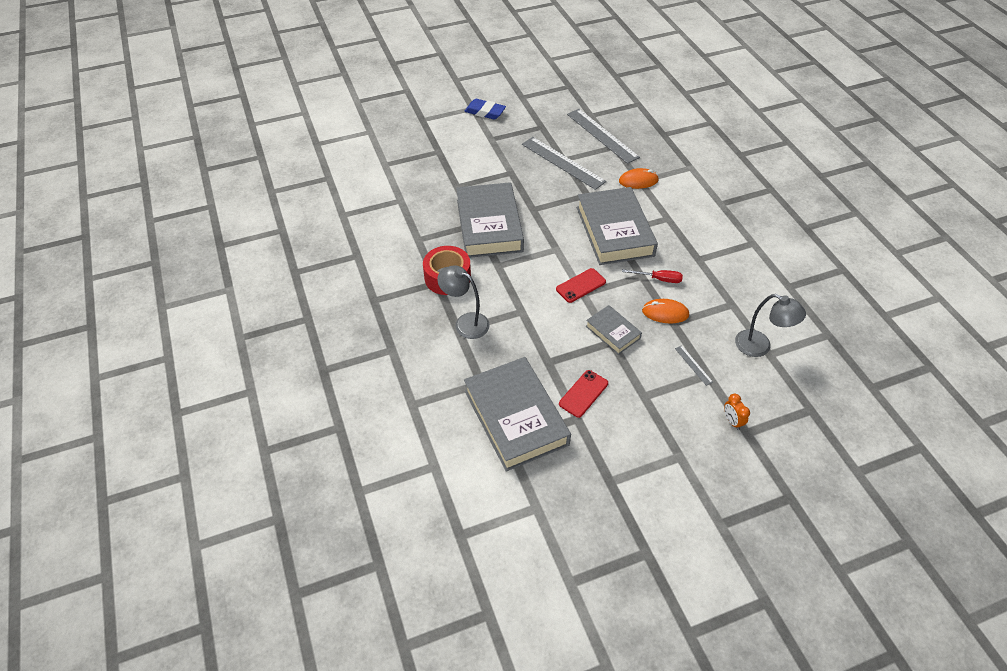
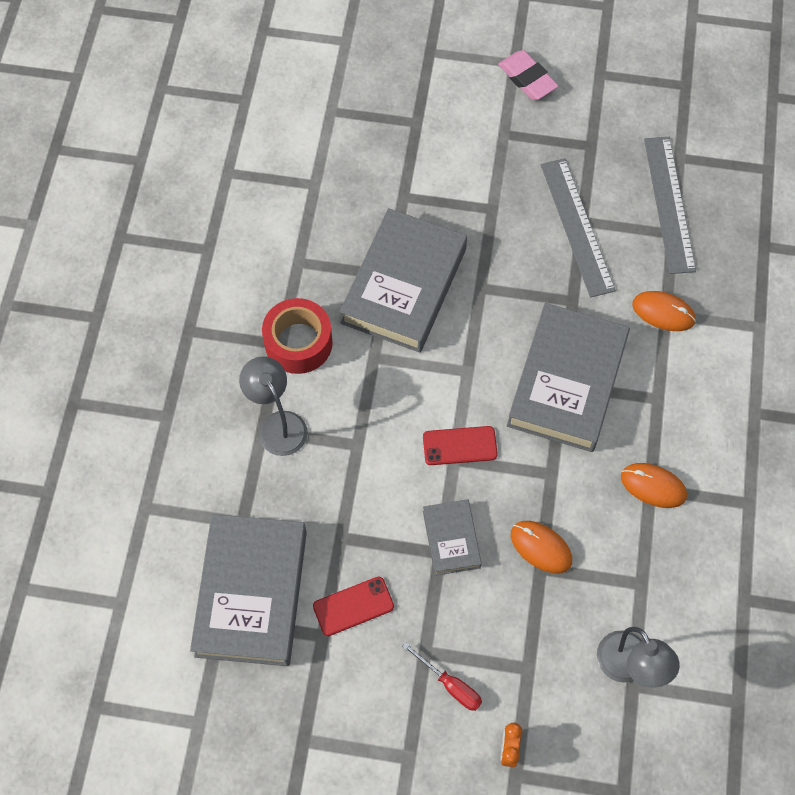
camera: 30 degrees right, 15 degrees up
(485, 112) = (527, 78): blue eraser -> pink eraser
(658, 279) = (571, 491): red screwdriver -> red screwdriver (450, 685)
(693, 365) = (520, 644): grey ruler -> none
(699, 257) = (653, 486): none -> orange mouse

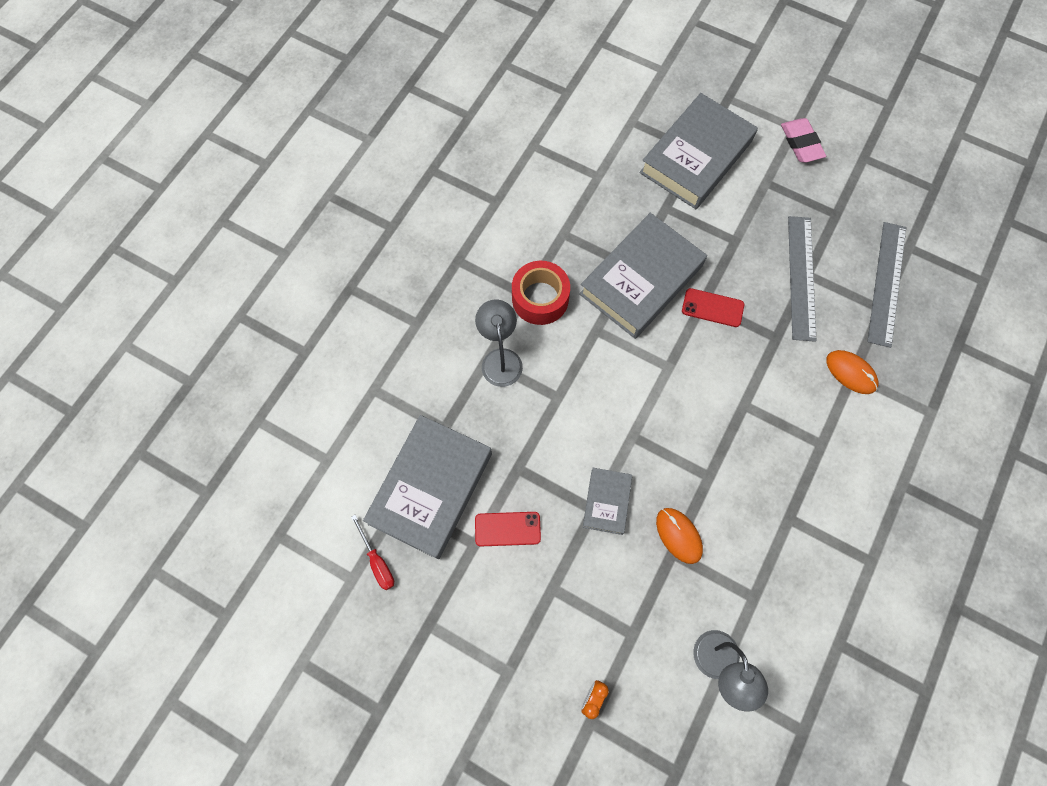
camera: 20 degrees right, 5 degrees up
(450, 685) = (563, 624): red screwdriver -> red screwdriver (377, 561)
(459, 446) = (640, 426): red phone -> red phone (712, 308)
(566, 382) = (748, 404): grey book -> grey book (696, 157)
(653, 486) = (792, 517): orange mouse -> none

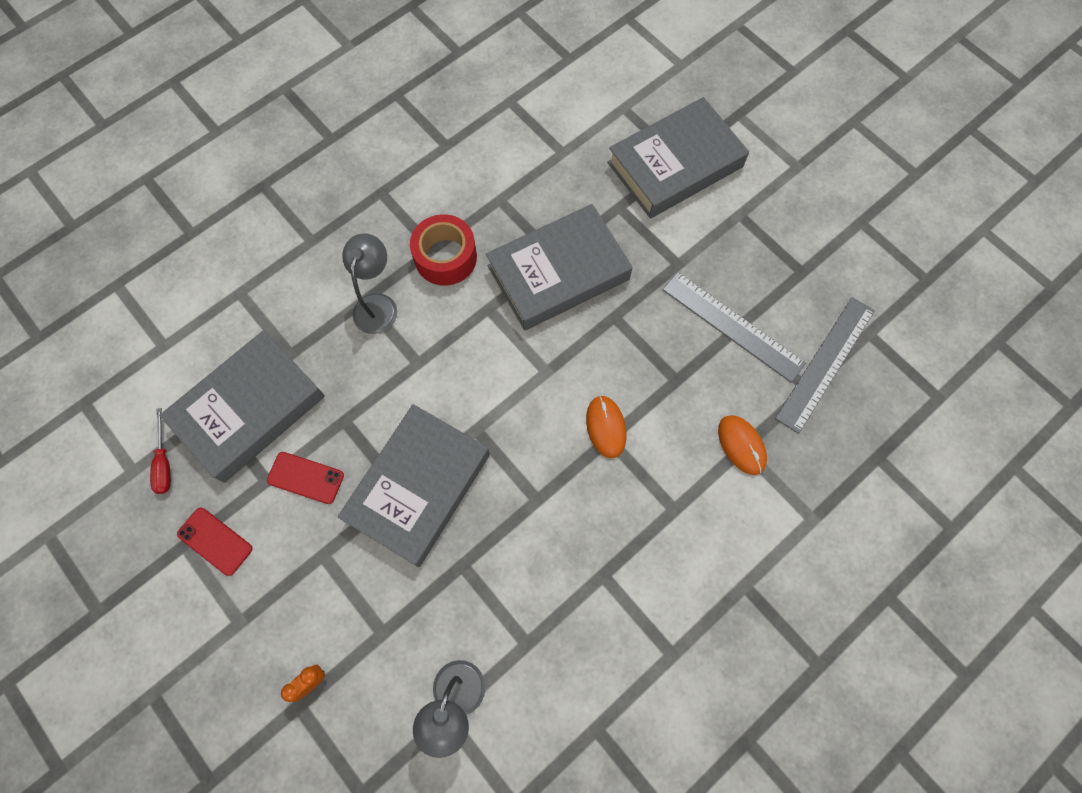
camera: 20 degrees right, 0 degrees up
(606, 502) = (418, 487): grey book -> grey book, size x2.00
(678, 535) = (476, 549): orange mouse -> orange mouse (606, 427)
(712, 308) = (621, 326): red phone -> red phone (215, 541)
(801, 143) = (797, 185): pink eraser -> none
(801, 277) = (732, 326): grey ruler -> grey ruler turned 75 degrees counterclockwise

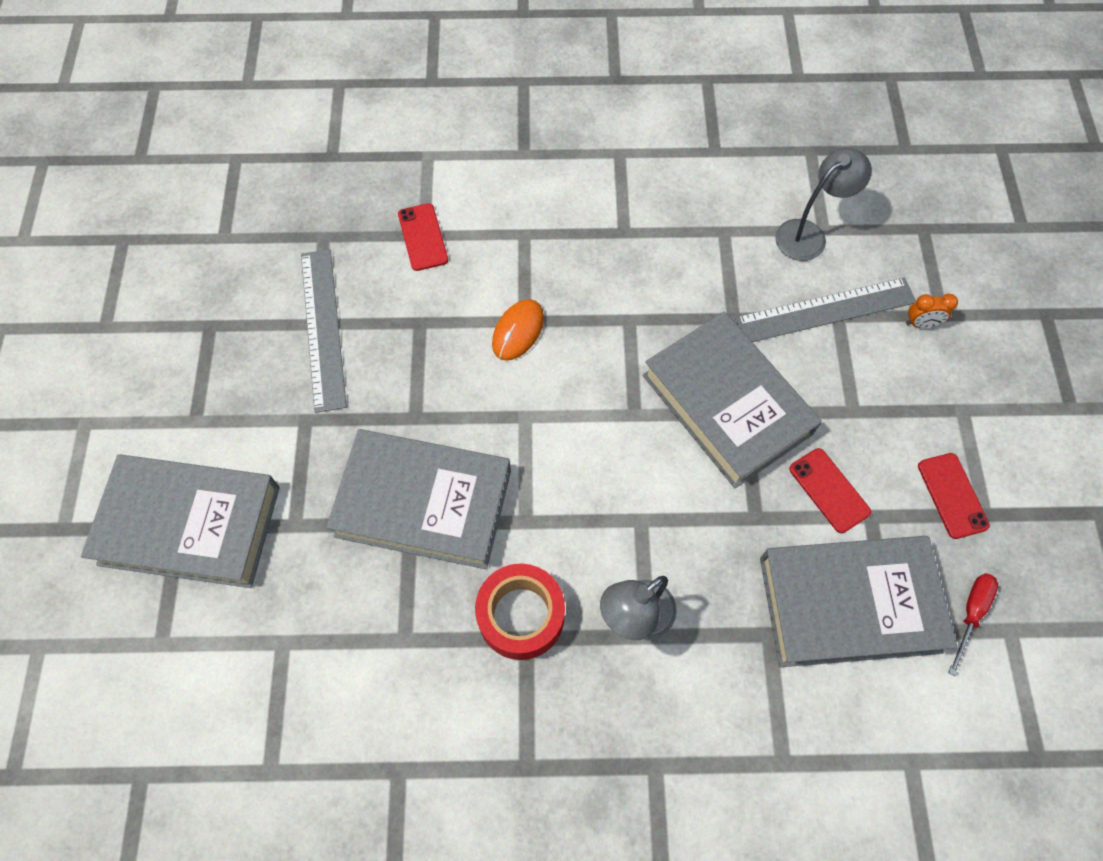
camera: 140 degrees left, 5 degrees down
(418, 487) = (726, 404): grey book -> grey book turned 75 degrees clockwise
(741, 445) = (423, 237): orange mouse -> red phone
(825, 363) = (286, 242): grey ruler -> grey ruler (825, 310)

